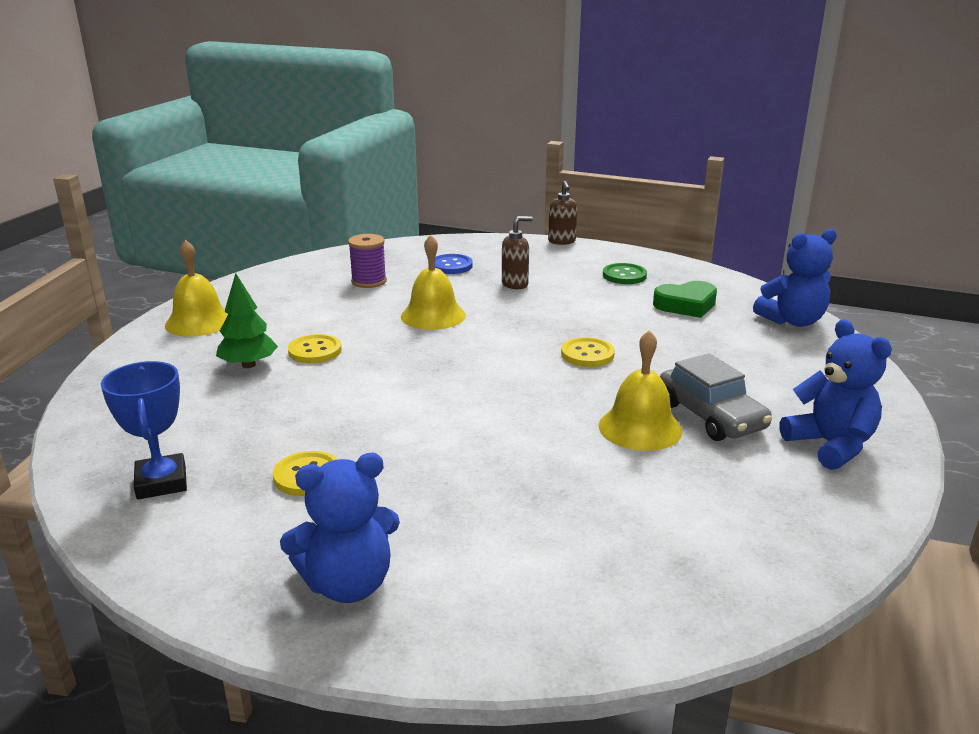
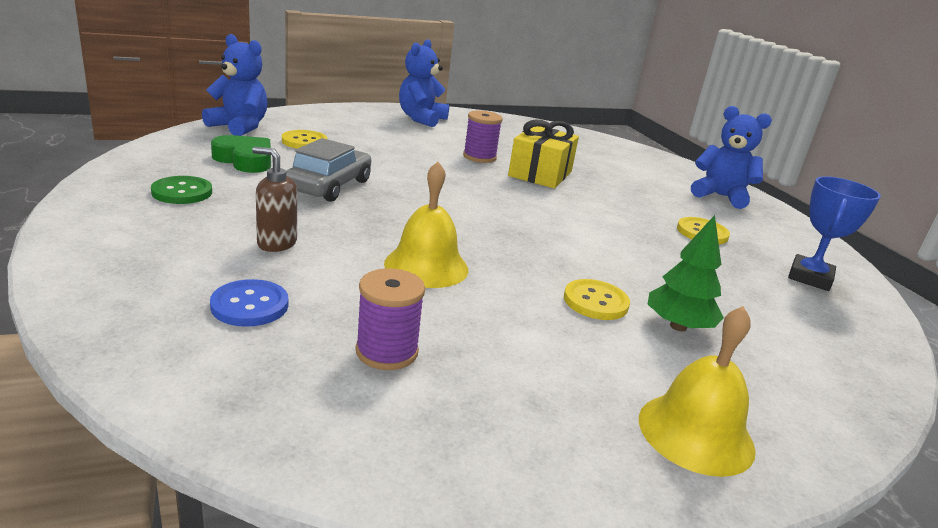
camera: 135 degrees left, 0 degrees up
(556, 448) = (540, 174): none -> yellow gift
(562, 241) = (55, 249): brown soap dispenser -> none
(587, 354) = (404, 183): yellow button -> yellow button (304, 142)
(640, 428) = (479, 157): yellow bell -> purple spool
(711, 416) = (434, 142): grey car -> grey car (329, 185)

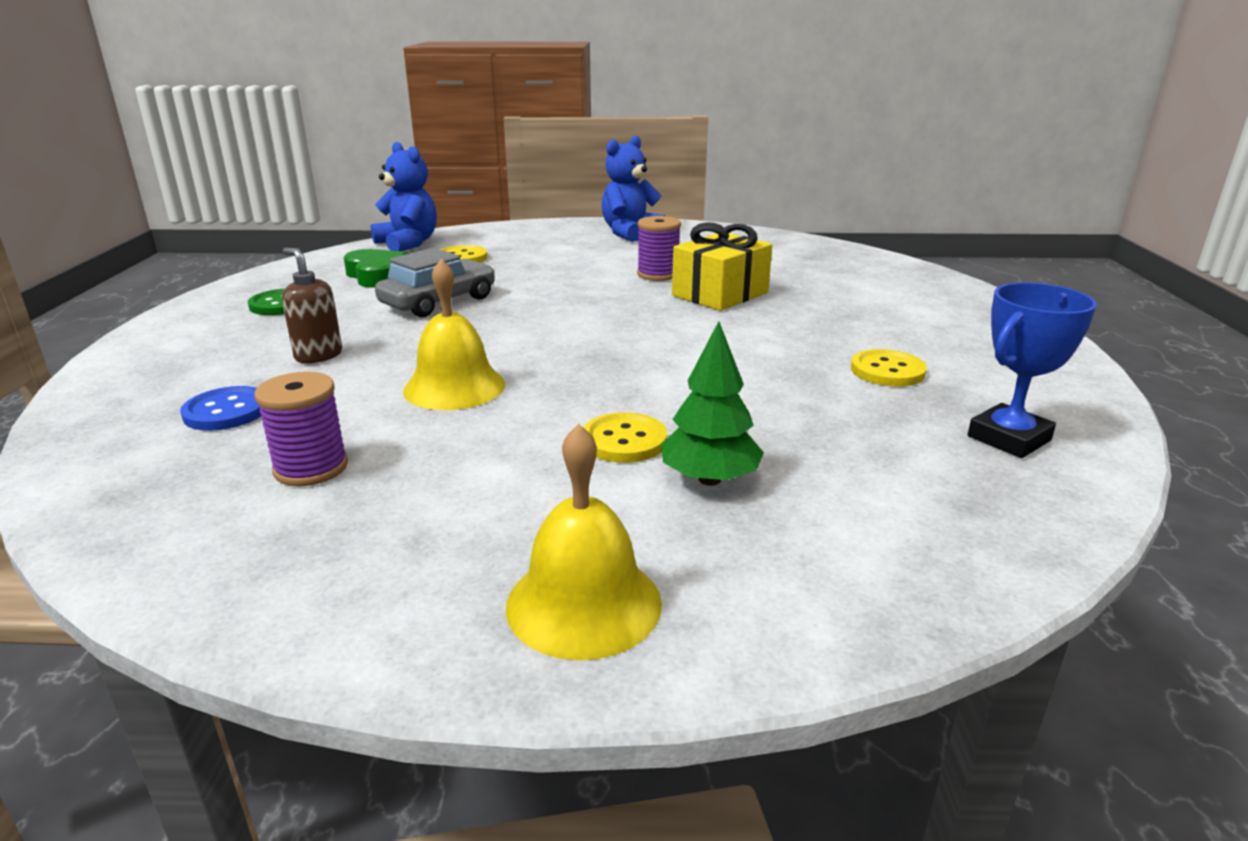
camera: 25 degrees right, 0 degrees up
(720, 196) = (977, 327): blue teddy bear -> none

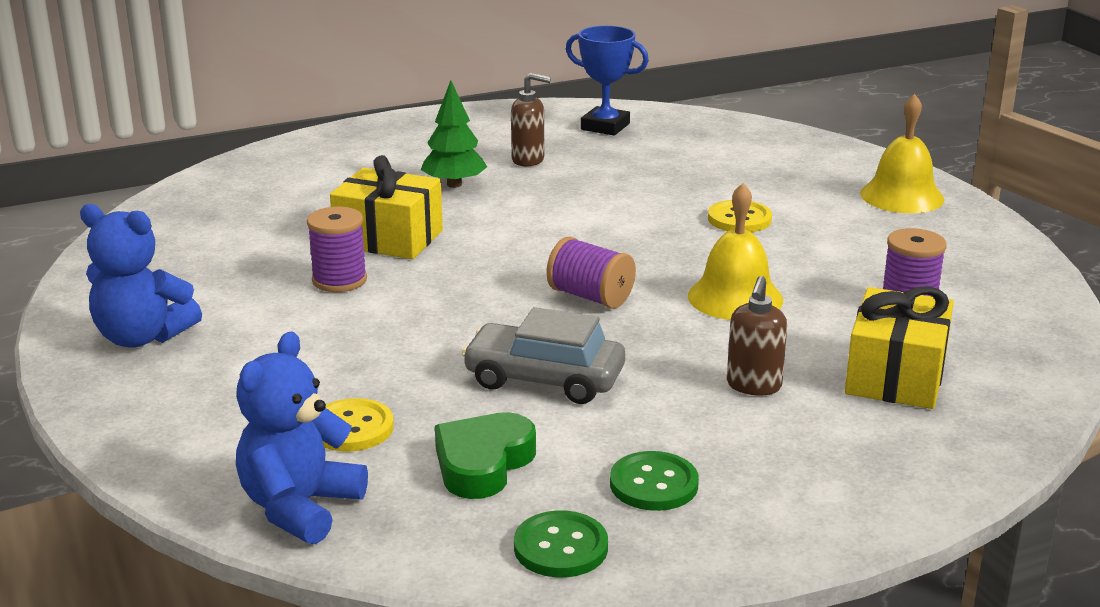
camera: 115 degrees left, 0 degrees up
(226, 411) = (896, 376): blue button -> yellow gift
(277, 278) = (560, 547): none -> green button
(535, 335) = (590, 297): none -> purple spool
(709, 479) = (754, 189): green tree -> green tree (454, 184)
(887, 371) = (528, 160): yellow button -> brown soap dispenser

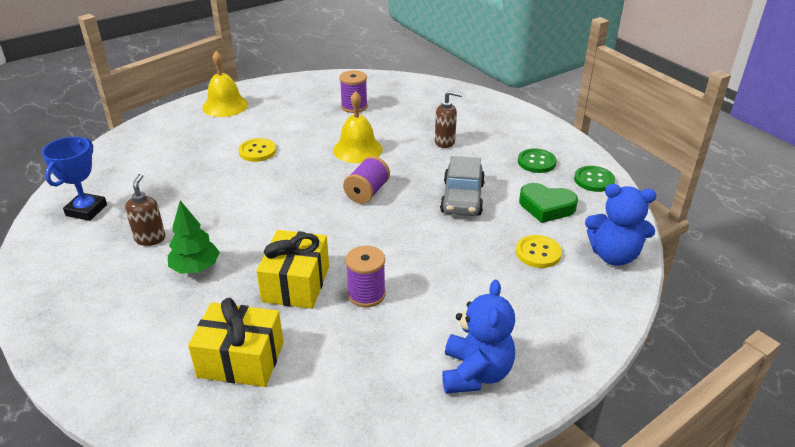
camera: 100 degrees left, 10 degrees up
(896, 376) = (423, 111): yellow gift -> yellow gift (241, 360)

